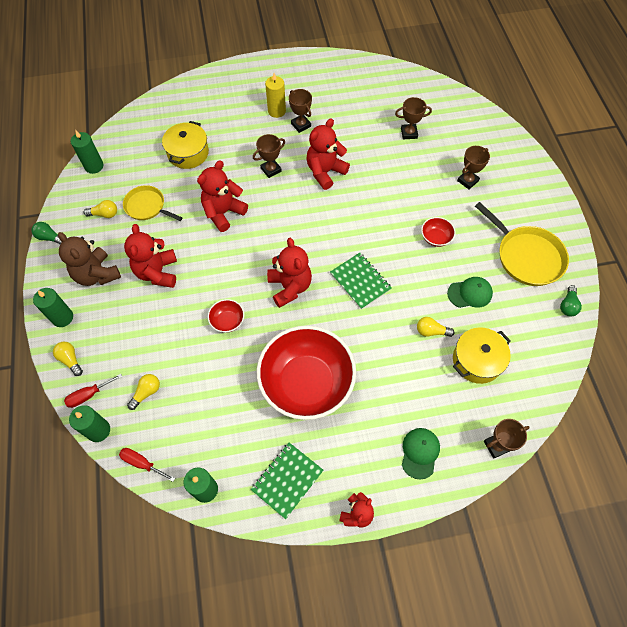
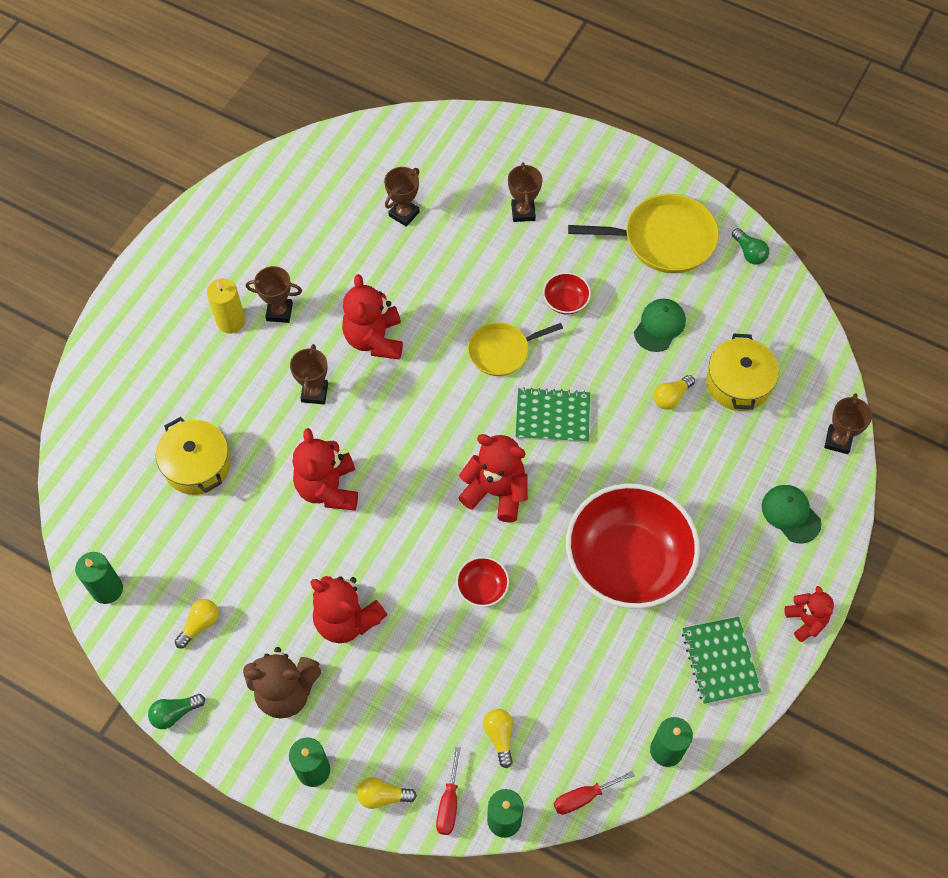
camera: 50 degrees left, 0 degrees up
(147, 206) = (236, 567): yellow pan -> yellow pan (502, 351)

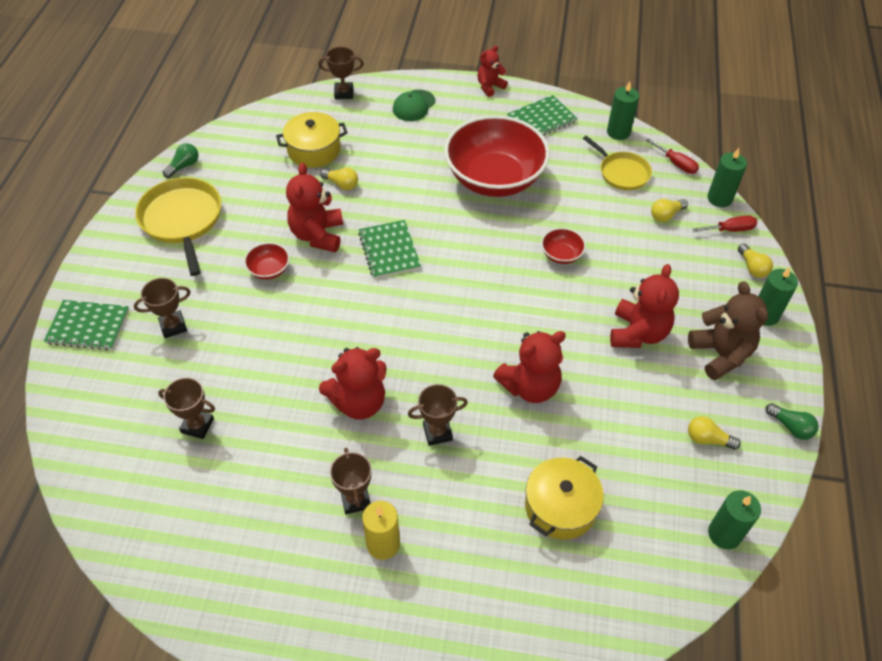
camera: 110 degrees left, 10 degrees down
(496, 492) = (475, 268): red teddy bear -> red teddy bear (317, 235)
(502, 351) = (337, 301): yellow pan -> yellow pan (622, 173)
(548, 149) = (88, 326): none -> green notebook
(659, 326) = (275, 204): green cap -> none

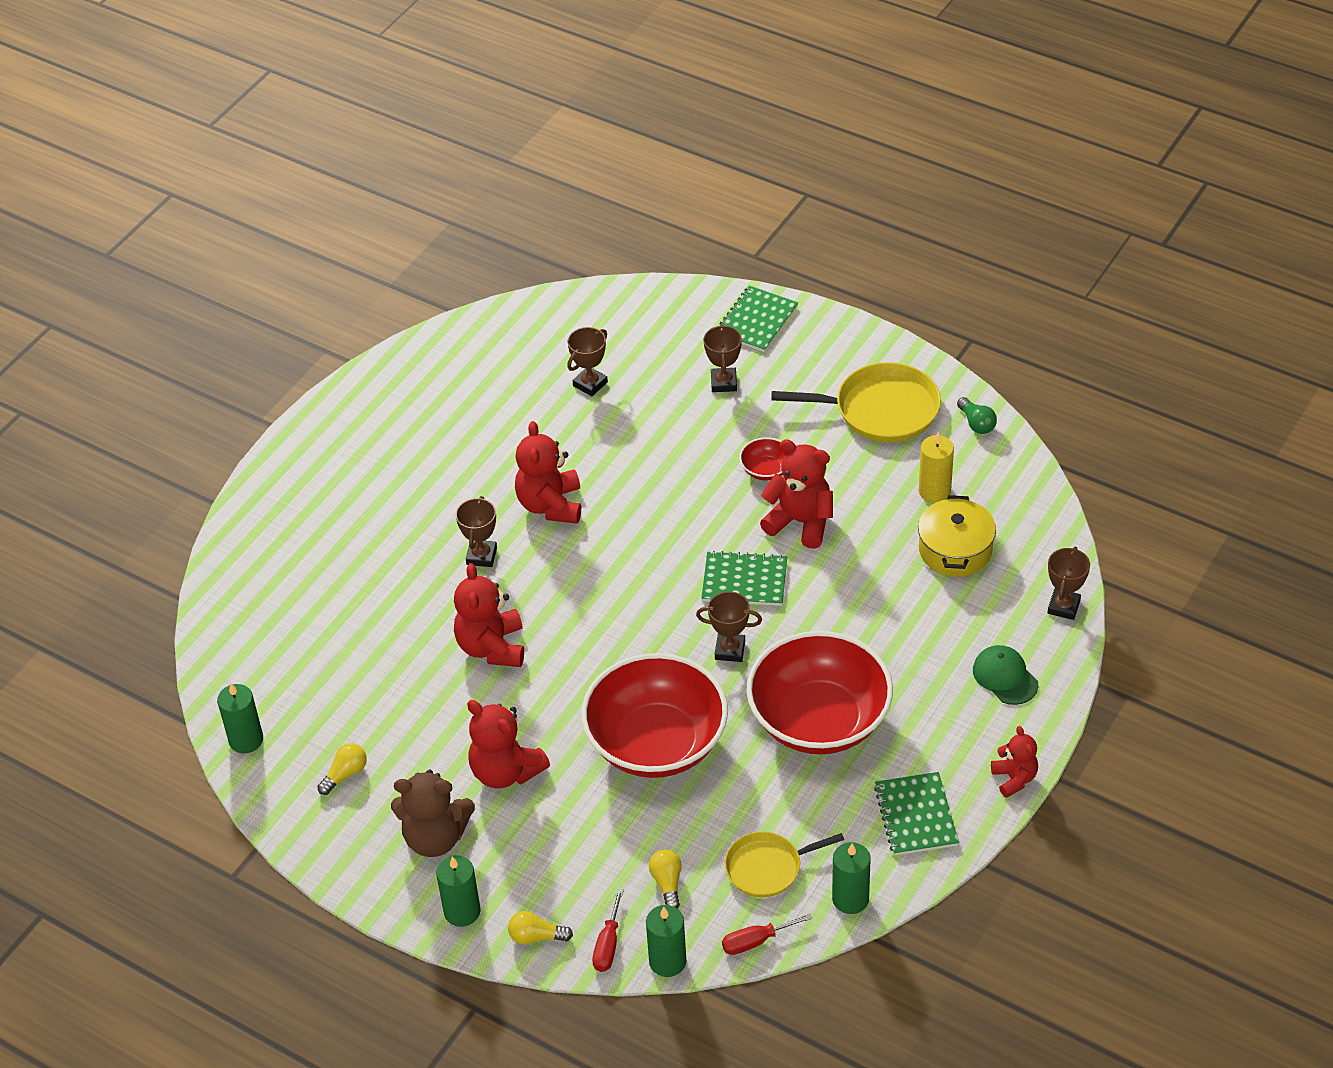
camera: 115 degrees right, 5 degrees down
(341, 184) = (878, 563): yellow light bulb -> none
(355, 500) = (446, 478): brown trophy -> brown trophy (730, 650)
(383, 544) = (392, 487): yellow candle -> yellow candle (934, 491)
(560, 507) = (349, 624): yellow pot -> none
(561, 255) = (656, 743): red bowl -> red bowl, size x2.49
(791, 427) = (314, 856): green light bulb -> none

